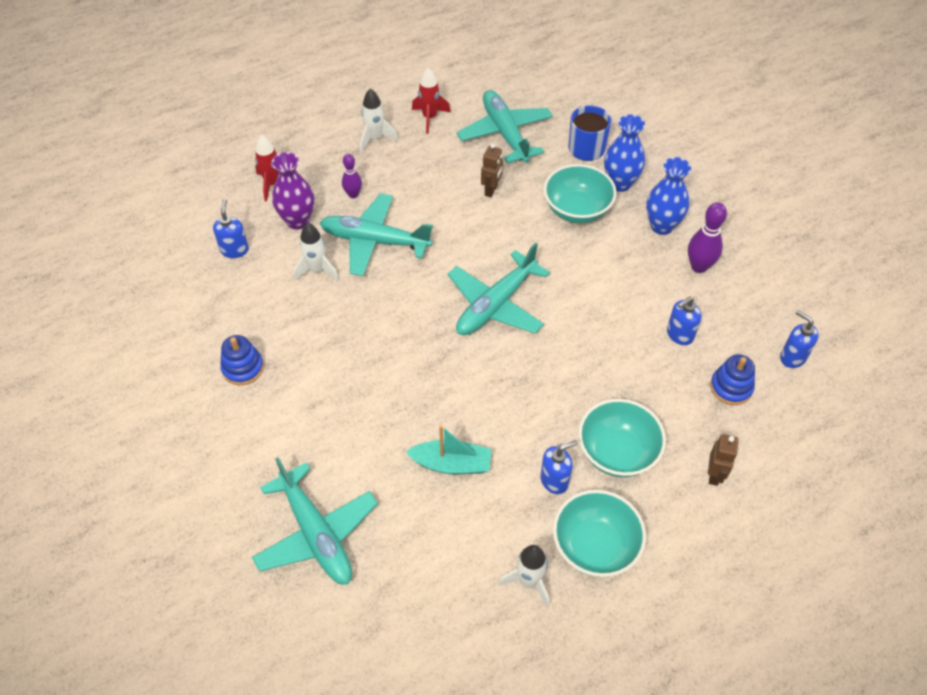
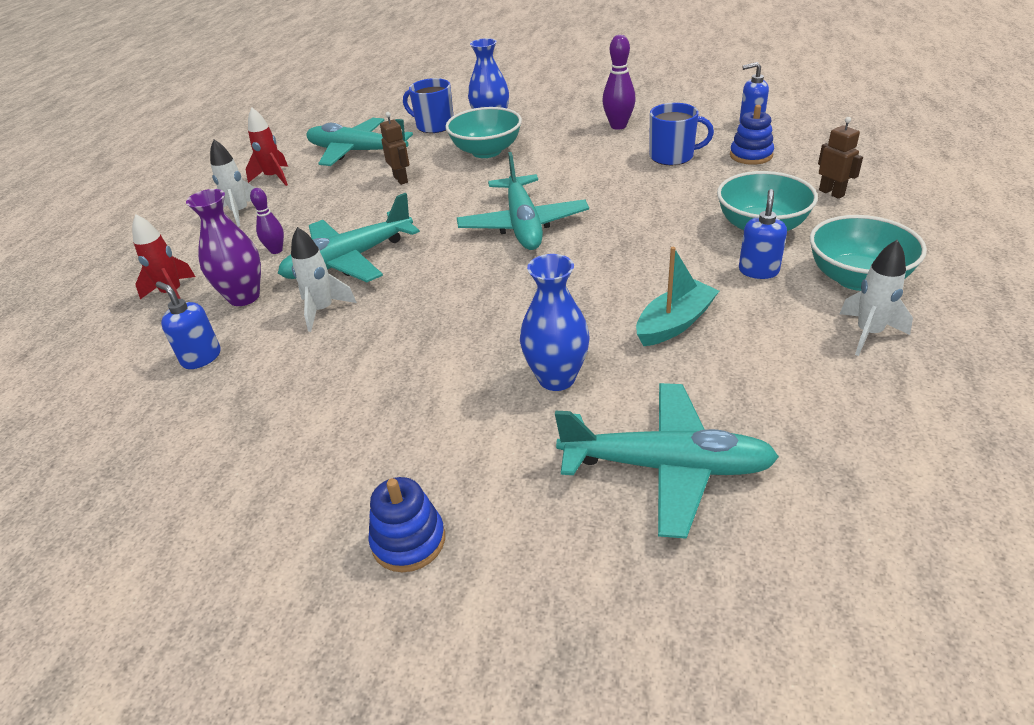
camera: 45 degrees left, 15 degrees down
(243, 368) = (362, 424): blue stacking toy -> blue stacking toy (408, 541)
(662, 226) = (558, 125): blue vase -> blue vase (556, 378)
(679, 334) = (672, 156): blue soap dispenser -> blue mug

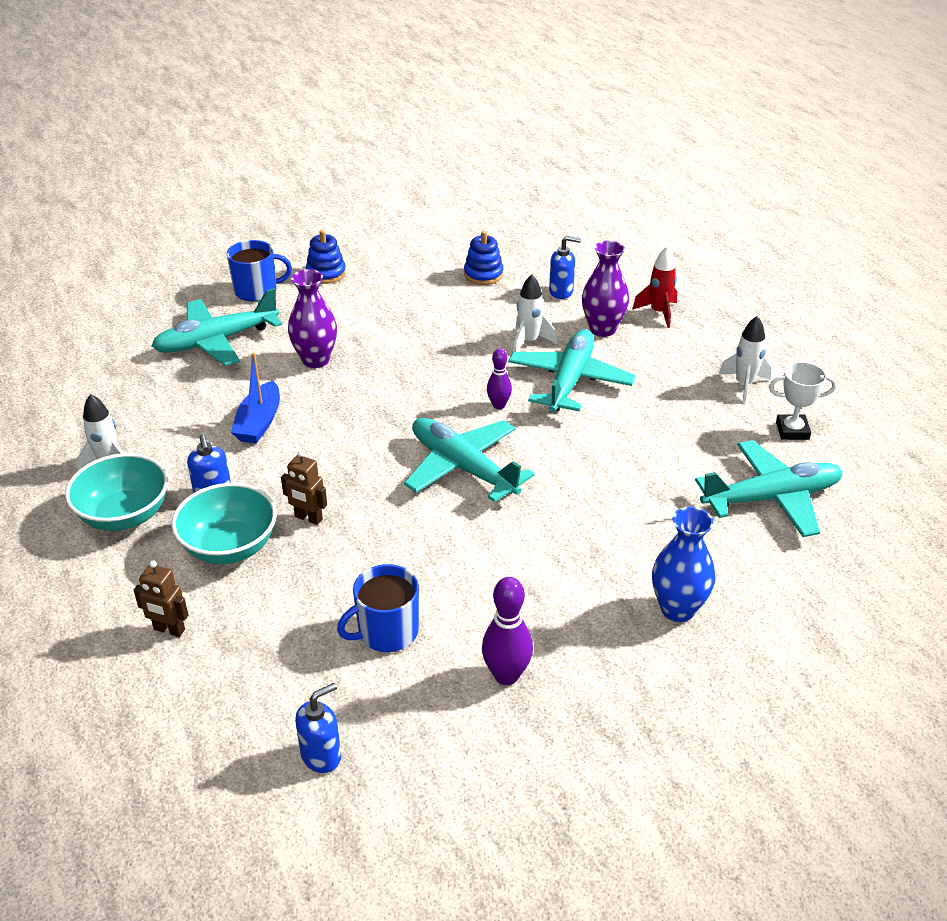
camera: 140 degrees right, 0 degrees up
(274, 178) = (792, 430): red rocket -> white trophy
(276, 250) = (644, 367): purple bowling pin -> purple bowling pin (498, 405)
(401, 179) = (657, 477): brown robot -> brown robot (308, 518)
(434, 126) = (752, 580): blue mug -> blue mug (257, 290)
(486, 151) = (622, 556): turquoise bowl -> none
(556, 378) = (315, 360): blue vase -> purple vase
(674, 323) = (259, 422): turquoise boat -> blue boat
(751, 155) = (289, 671): blue stacking toy -> blue stacking toy (483, 274)

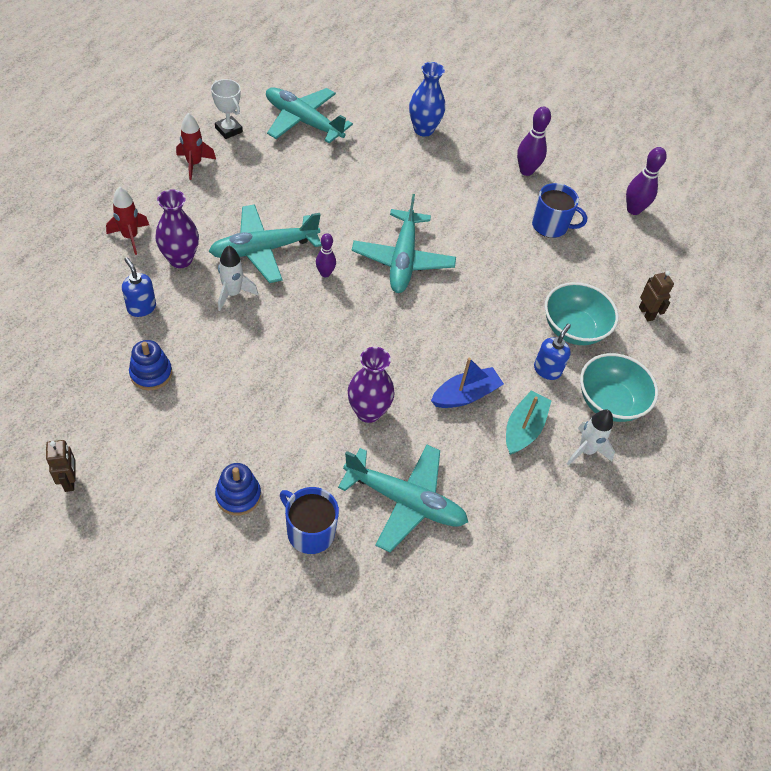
camera: 135 degrees left, 15 degrees up
(181, 439) = (523, 429): none -> turquoise boat
(308, 518) = (516, 307): brown robot -> brown robot (70, 481)
(321, 755) = (633, 210): blue soap dispenser -> purple bowling pin
(744, 385) = (194, 164): white rocket -> red rocket

